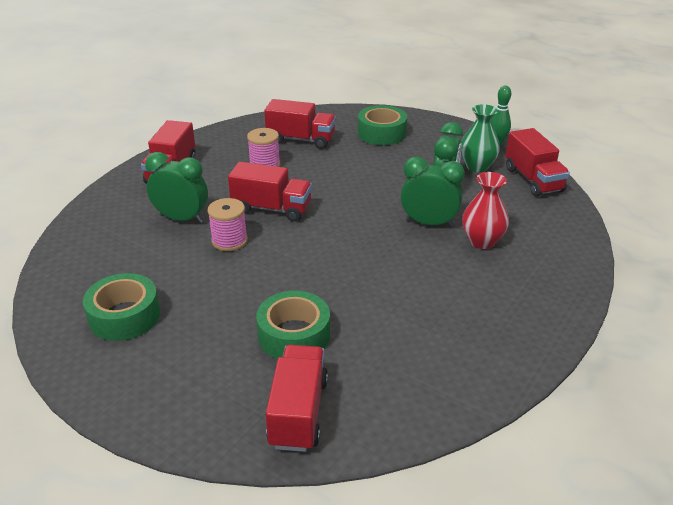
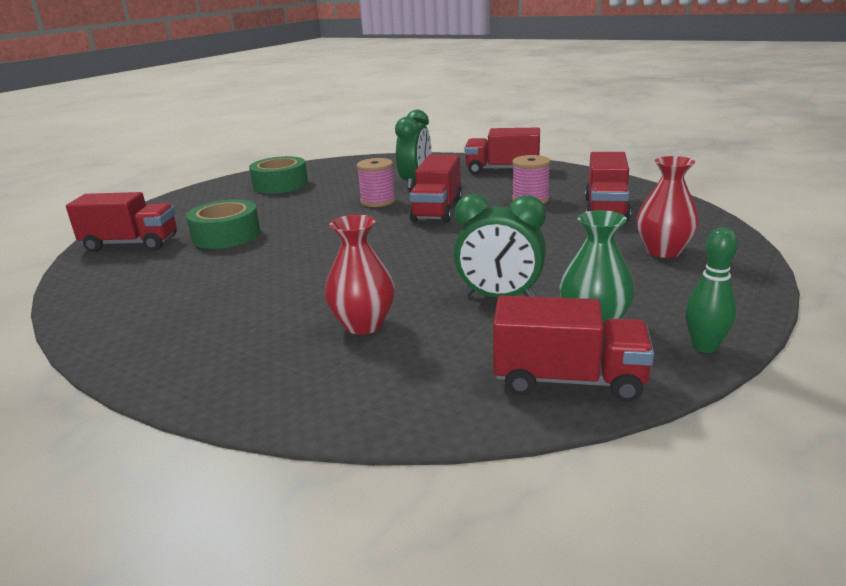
camera: 90 degrees right, 10 degrees down
(381, 133) = (663, 251): green tape -> red vase
(429, 223) = (411, 288): green clock -> none
(533, 180) = (568, 380): red truck -> red truck turned 150 degrees counterclockwise

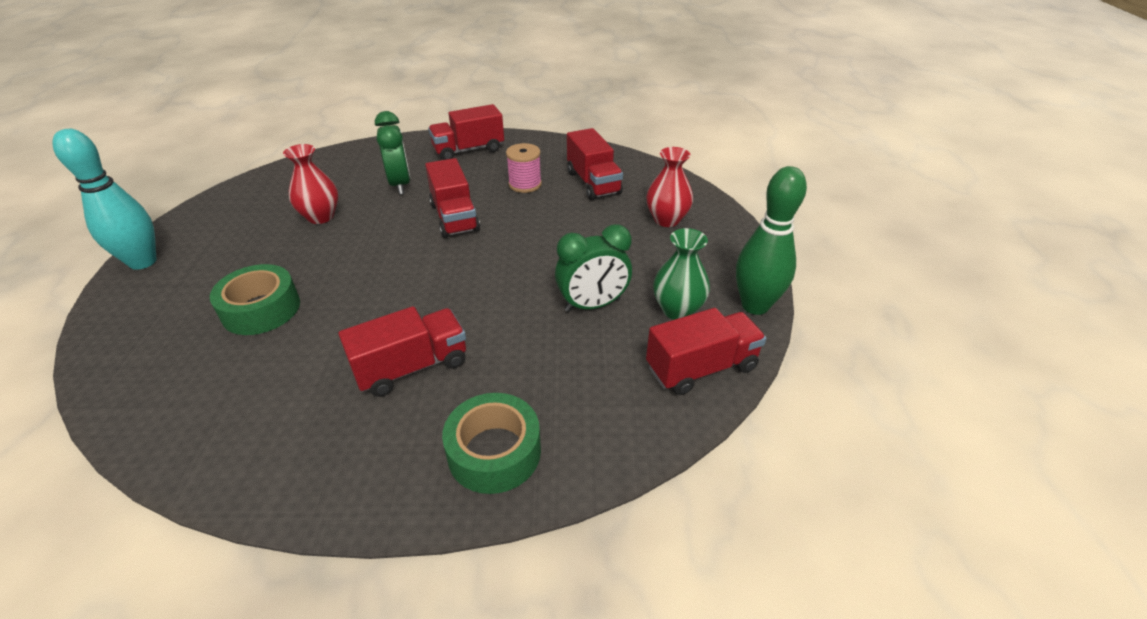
camera: 35 degrees left, 15 degrees up
(131, 244) = (148, 357): red truck -> red truck (412, 367)
(189, 195) = (143, 262): none -> turquoise bowling pin
(280, 184) = (248, 219): green tape -> green tape (494, 452)
(363, 324) = (513, 373): red vase -> red vase (321, 217)
(378, 201) = (385, 219): pink spool -> none
(704, 347) = (755, 306): green bowling pin -> green bowling pin, size x1.70

